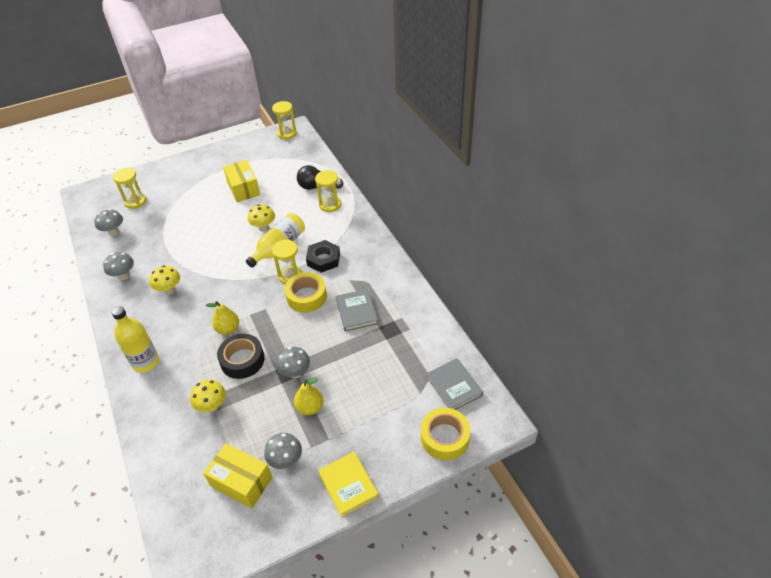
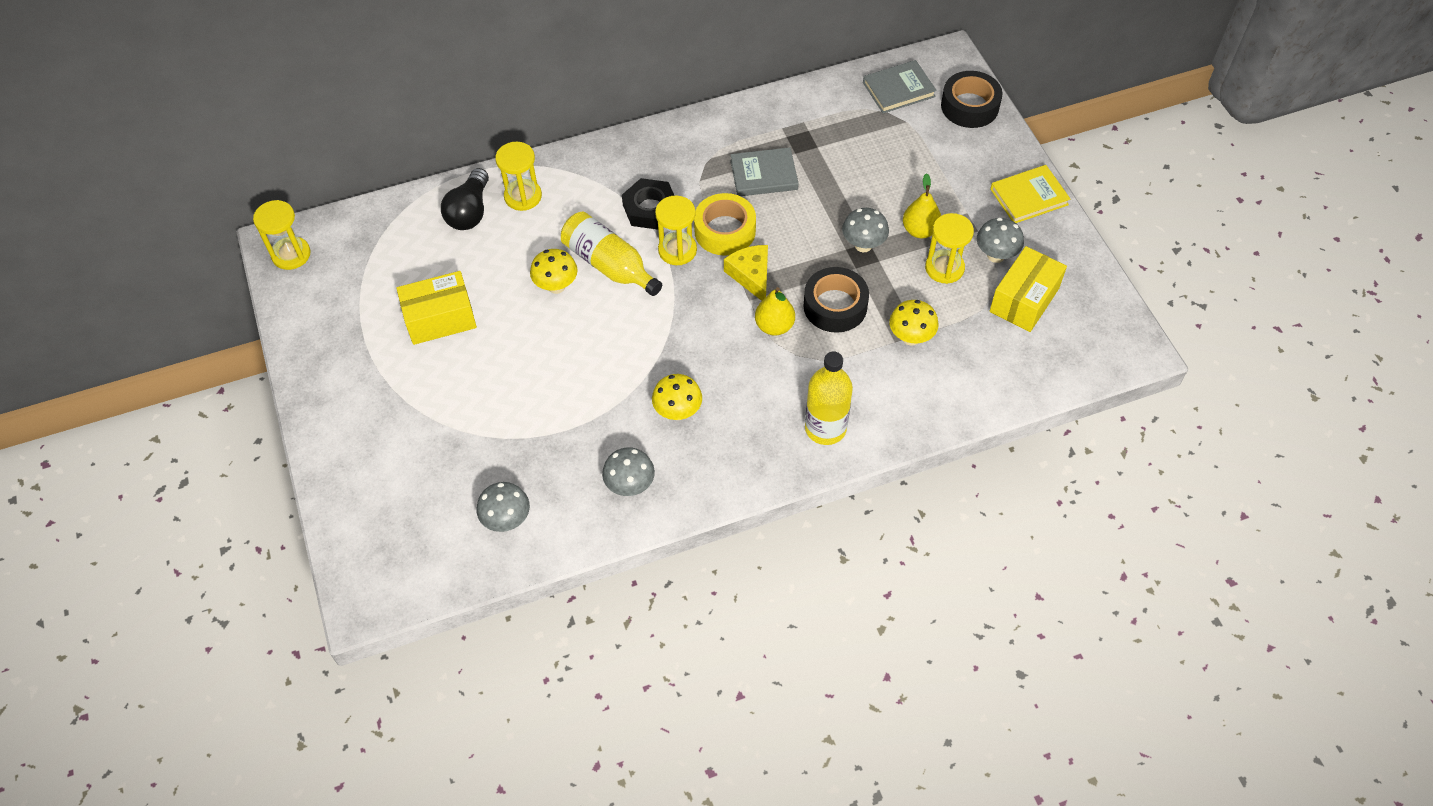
camera: 85 degrees left, 10 degrees up
(135, 201) = (423, 495): yellow hourglass -> yellow hourglass (944, 268)
(269, 313) = (751, 275): none -> yellow cheese
(445, 437) = (969, 106): yellow tape -> black tape

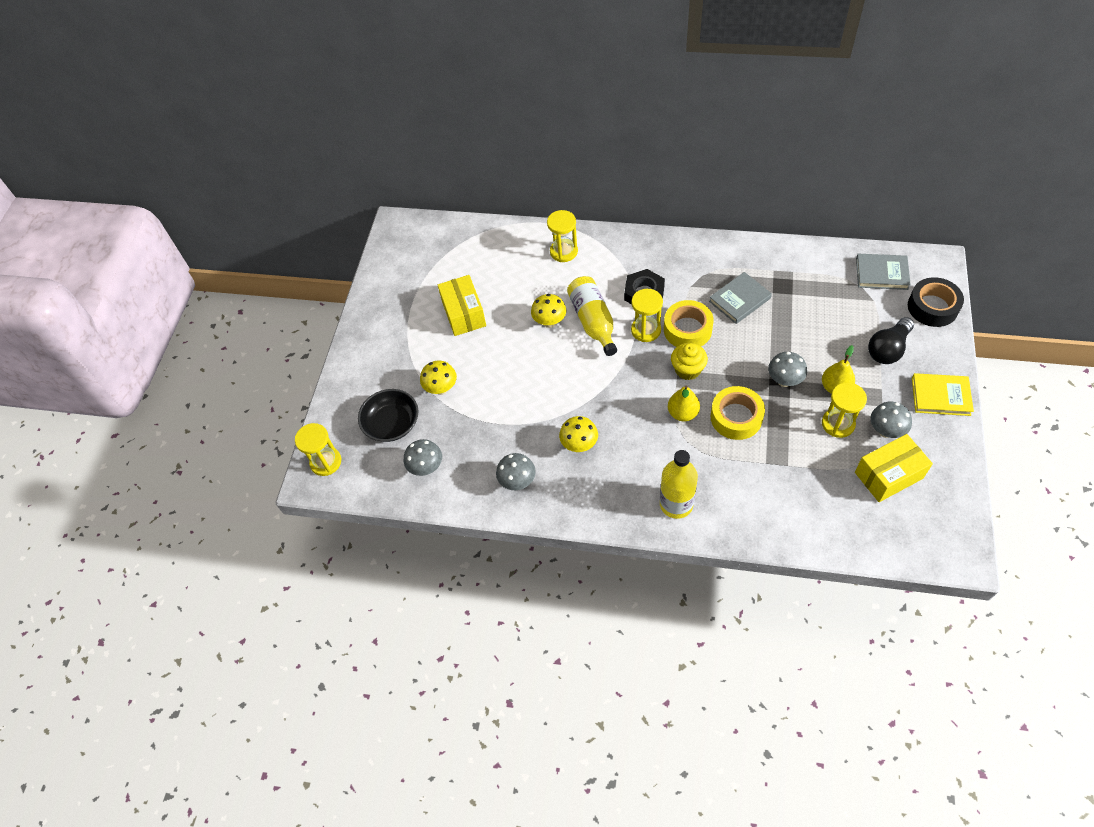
camera: 35 degrees right, 0 degrees up
(291, 254) = (400, 235): yellow hourglass -> yellow hourglass (326, 462)
(428, 488) = (392, 423): none -> black bowl
(440, 318) = (464, 314): yellow box -> yellow box turned 60 degrees clockwise
(469, 211) = (523, 249): black light bulb -> black light bulb (888, 349)
(751, 275) = (687, 369): yellow cheese -> yellow cupcake
(764, 175) = (739, 300): grey book -> grey book turned 60 degrees counterclockwise
(835, 306) = (736, 417): black tape -> yellow tape
(910, 337) = (780, 465): yellow mushroom -> yellow mushroom (441, 389)

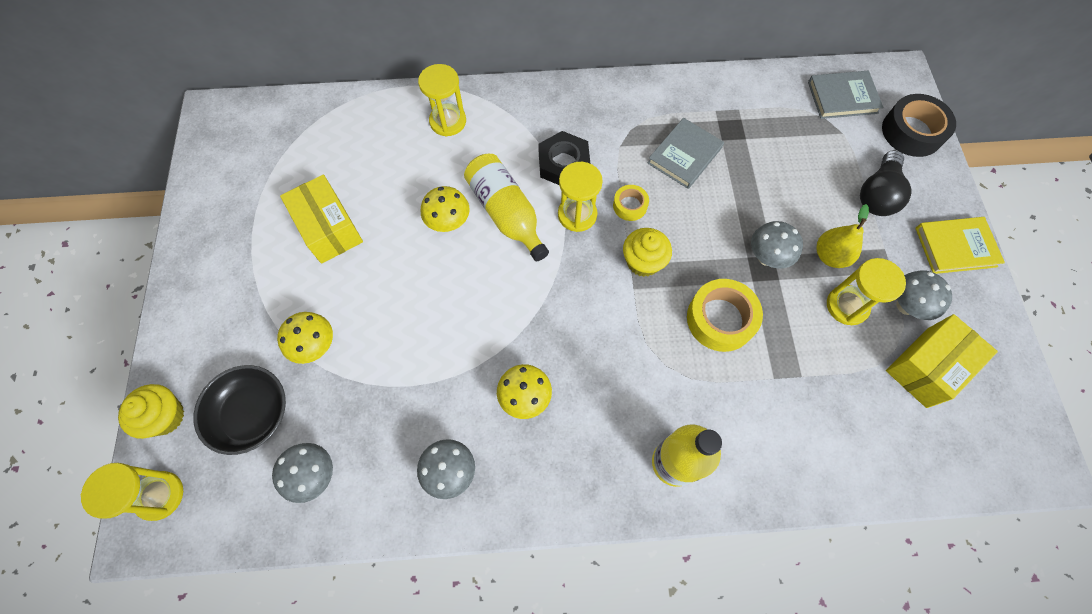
camera: 20 degrees left, 10 degrees up
(336, 416) = (165, 416): none -> yellow cupcake
(683, 413) = (651, 325): yellow pear -> none
(687, 329) = (630, 206): yellow tape -> yellow tape, size x0.55

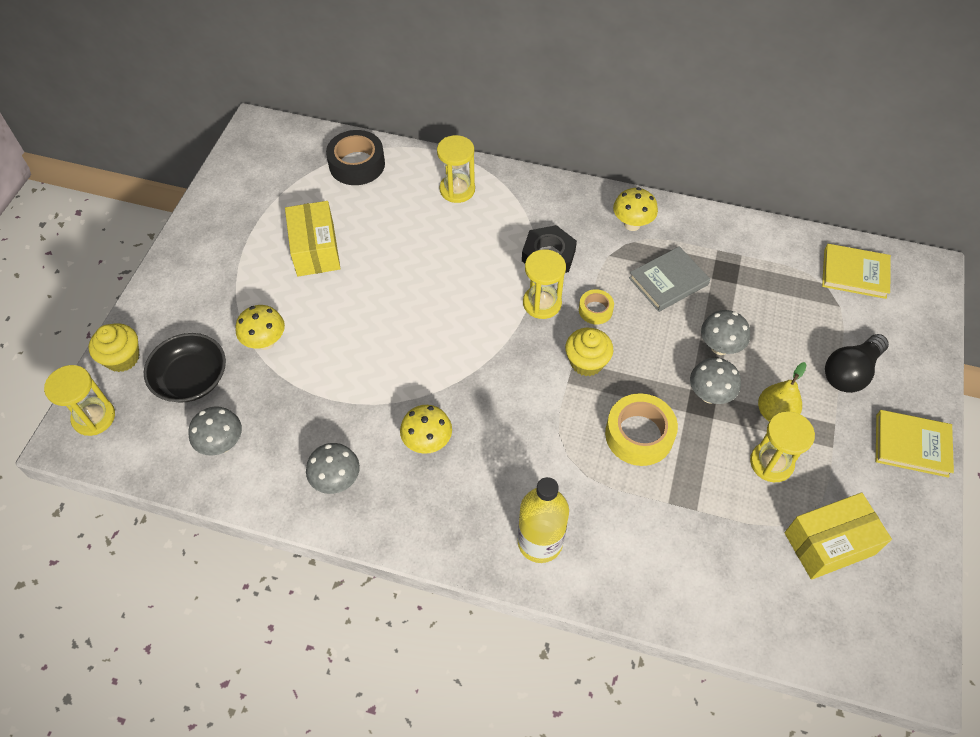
camera: 20 degrees right, 10 degrees down
(449, 223) = (421, 276): yellow mushroom -> yellow mushroom (632, 224)
(506, 213) = (477, 283): yellow bottle -> none
(842, 97) = (854, 273): grey book -> yellow book
(906, 306) = (833, 482): grey mushroom -> grey mushroom (719, 347)
(912, 132) = (914, 326): black tape -> black tape (357, 164)

